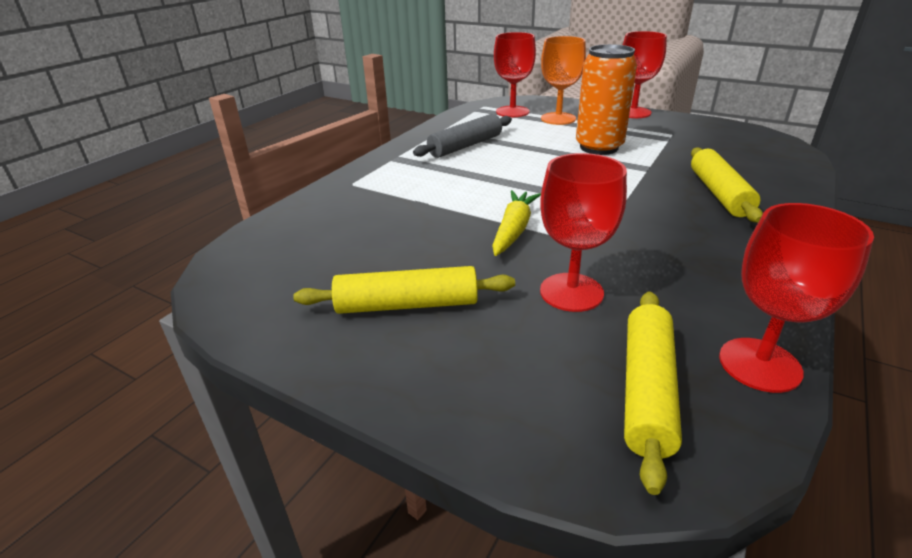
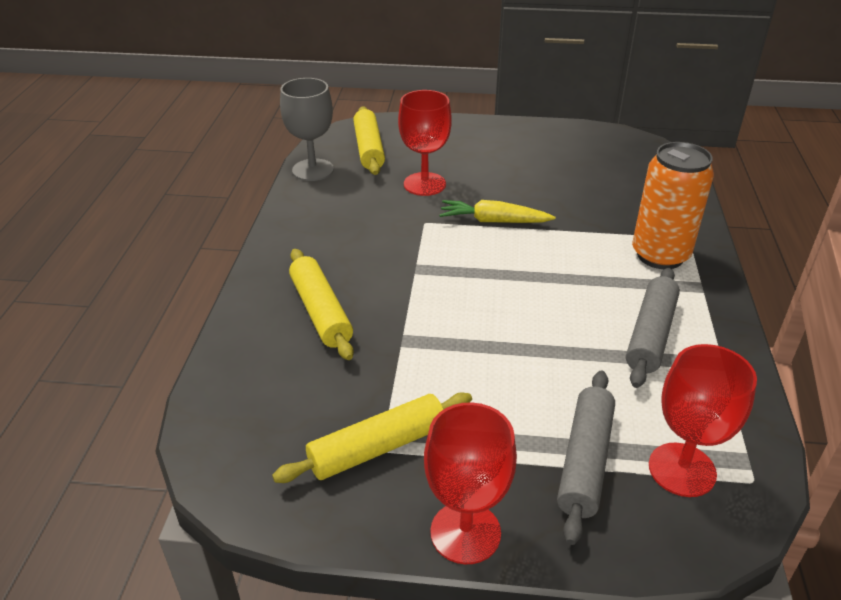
camera: 155 degrees right, 5 degrees up
(407, 304) = (516, 157): yellow rolling pin -> yellow rolling pin (377, 448)
(513, 230) = (493, 221): yellow carrot -> yellow carrot turned 105 degrees clockwise
(558, 119) = (585, 461): orange goblet -> grey rolling pin
(599, 147) = (478, 377): orange can -> orange can (660, 255)
(759, 364) = (313, 170): red goblet -> grey goblet

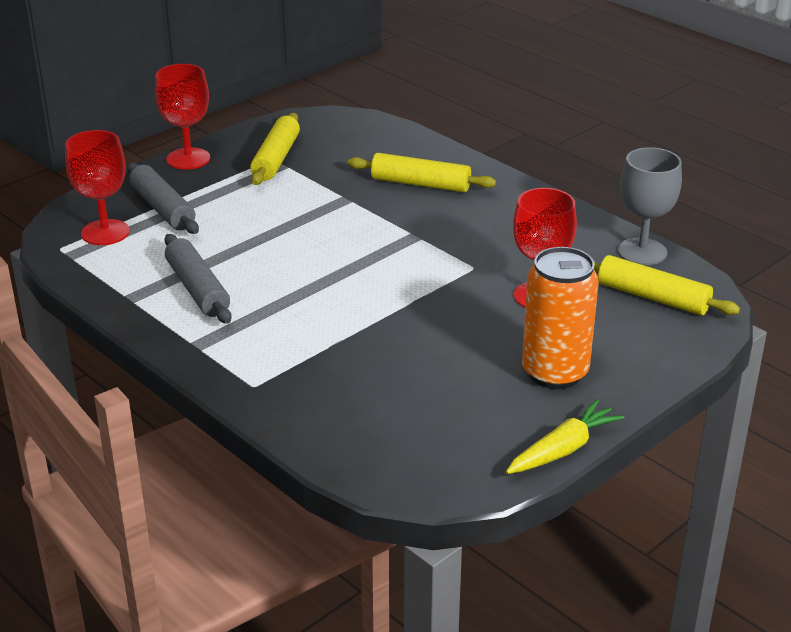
camera: 130 degrees right, 5 degrees down
(493, 221) = (428, 301): yellow carrot -> yellow carrot (563, 449)
(660, 255) = (258, 354): orange can -> orange can (555, 373)

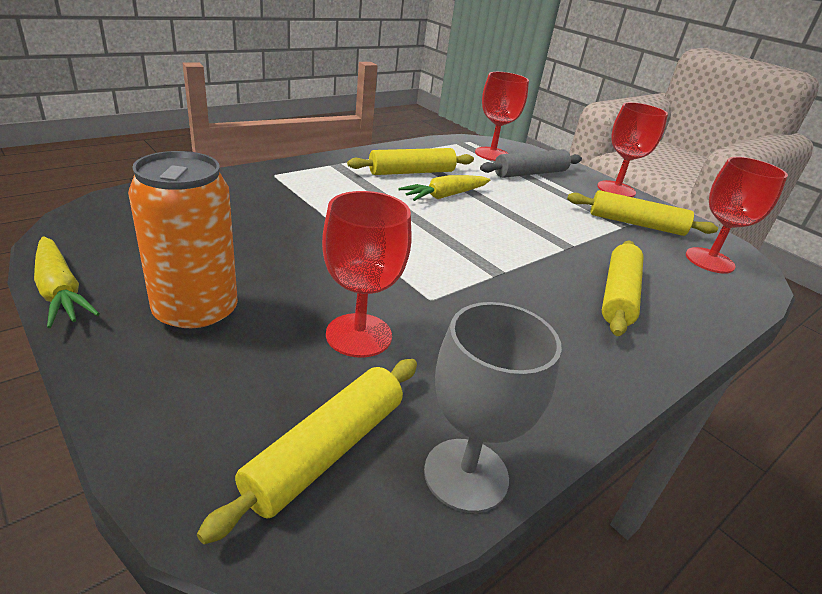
camera: 90 degrees right, 0 degrees up
(197, 289) = (411, 172): grey rolling pin -> yellow rolling pin
(260, 264) = (445, 196): none -> yellow carrot
(336, 134) = (709, 260): none -> red goblet

